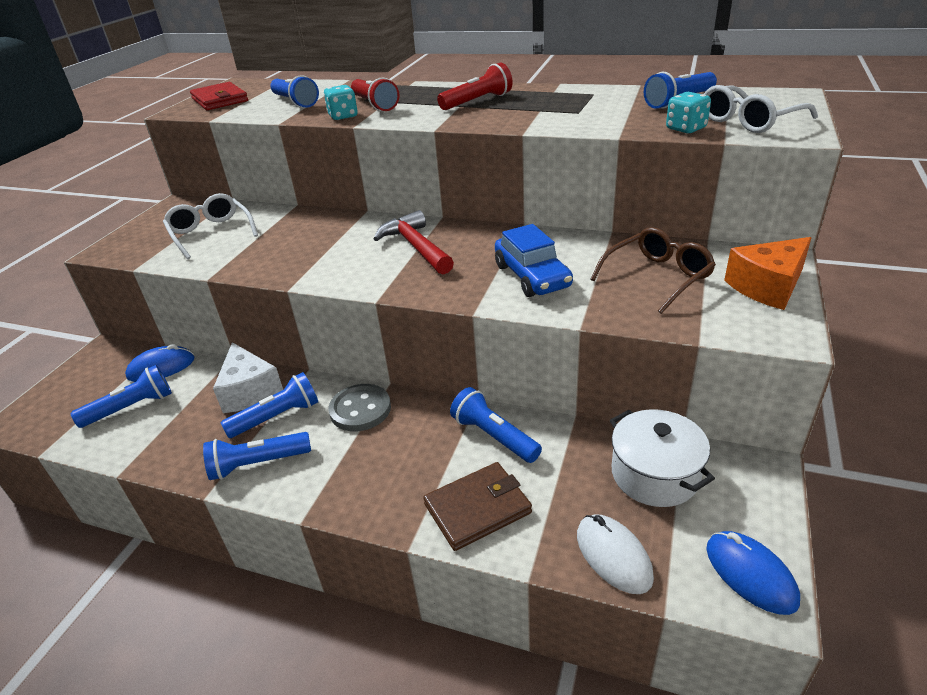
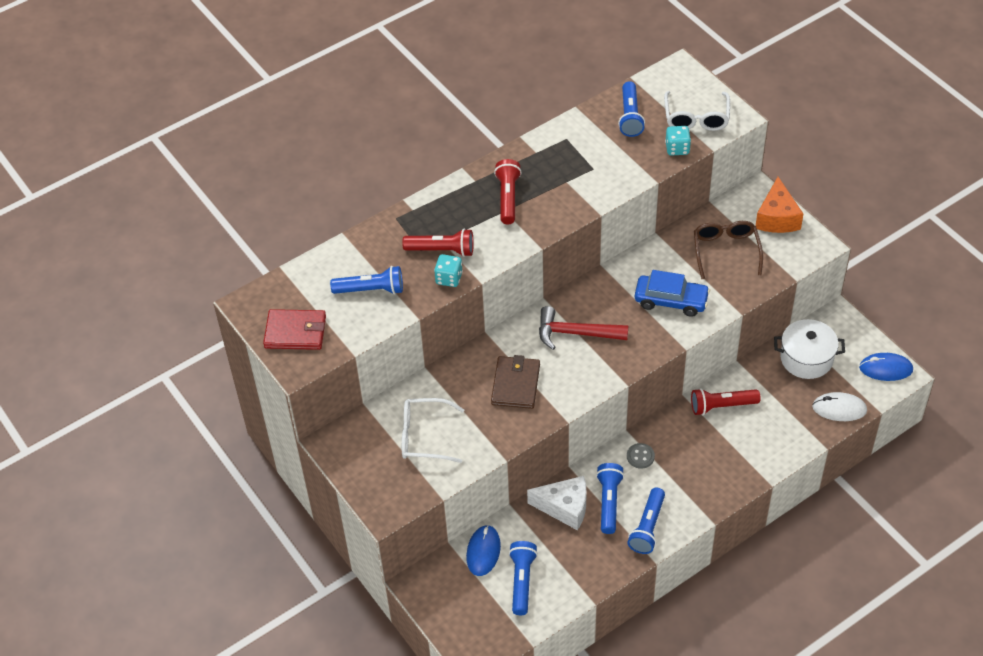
camera: 55 degrees left, 15 degrees up
(360, 409) = (640, 456): grey button -> grey button, size x0.61
(477, 508) = (768, 443): brown wallet -> brown wallet (515, 384)
(494, 436) = (721, 406): blue flashlight -> red flashlight

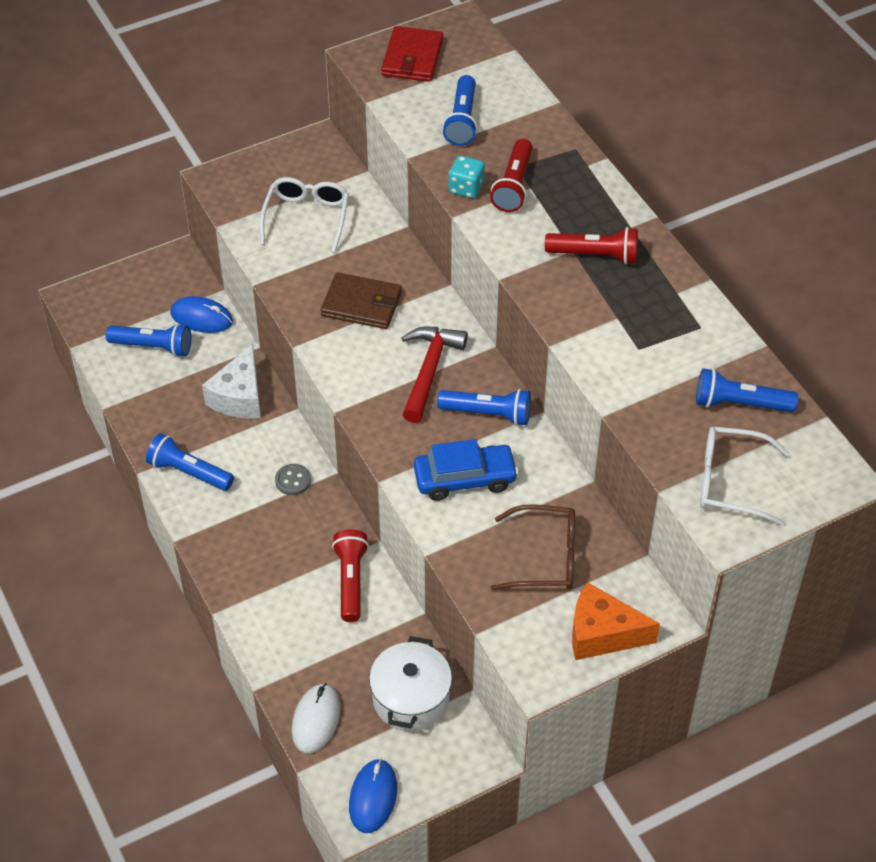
camera: 95 degrees right, 0 degrees up
(609, 502) = (235, 439): blue flashlight -> blue flashlight (488, 414)
(671, 301) = (465, 478): blue car -> blue car turned 120 degrees counterclockwise
(677, 148) = (667, 448): turquoise dice -> none

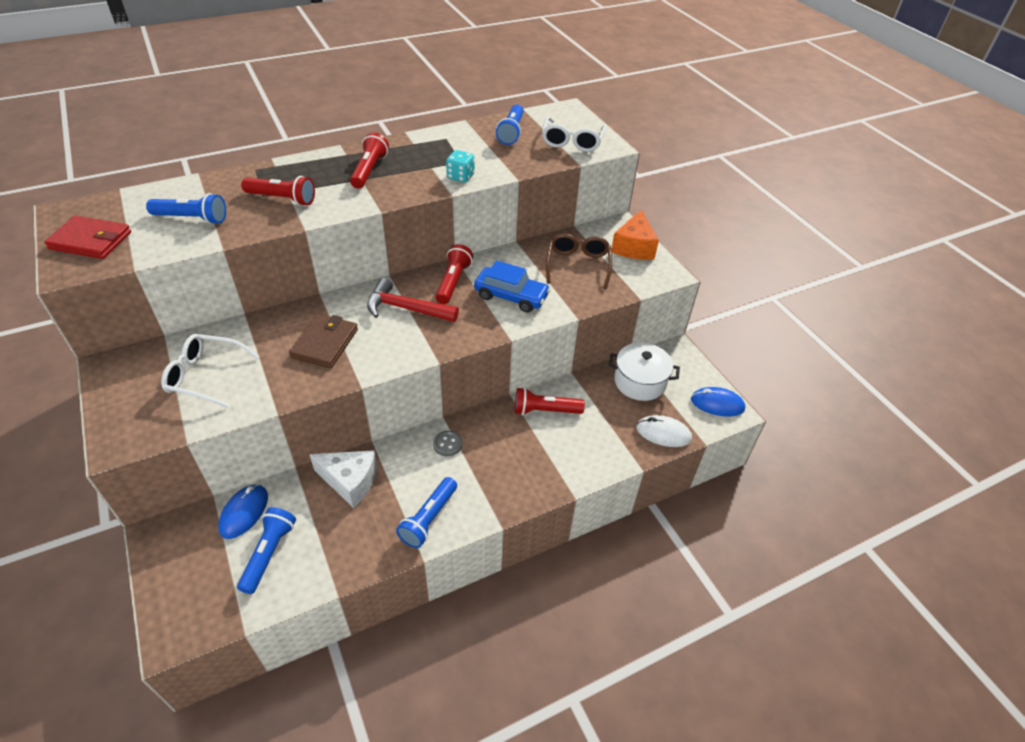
camera: 90 degrees left, 5 degrees down
(465, 478) = (511, 296): blue car -> blue car turned 120 degrees clockwise
(466, 188) = (275, 221): turquoise dice -> turquoise dice (460, 177)
(488, 414) = (453, 282): blue flashlight -> red flashlight

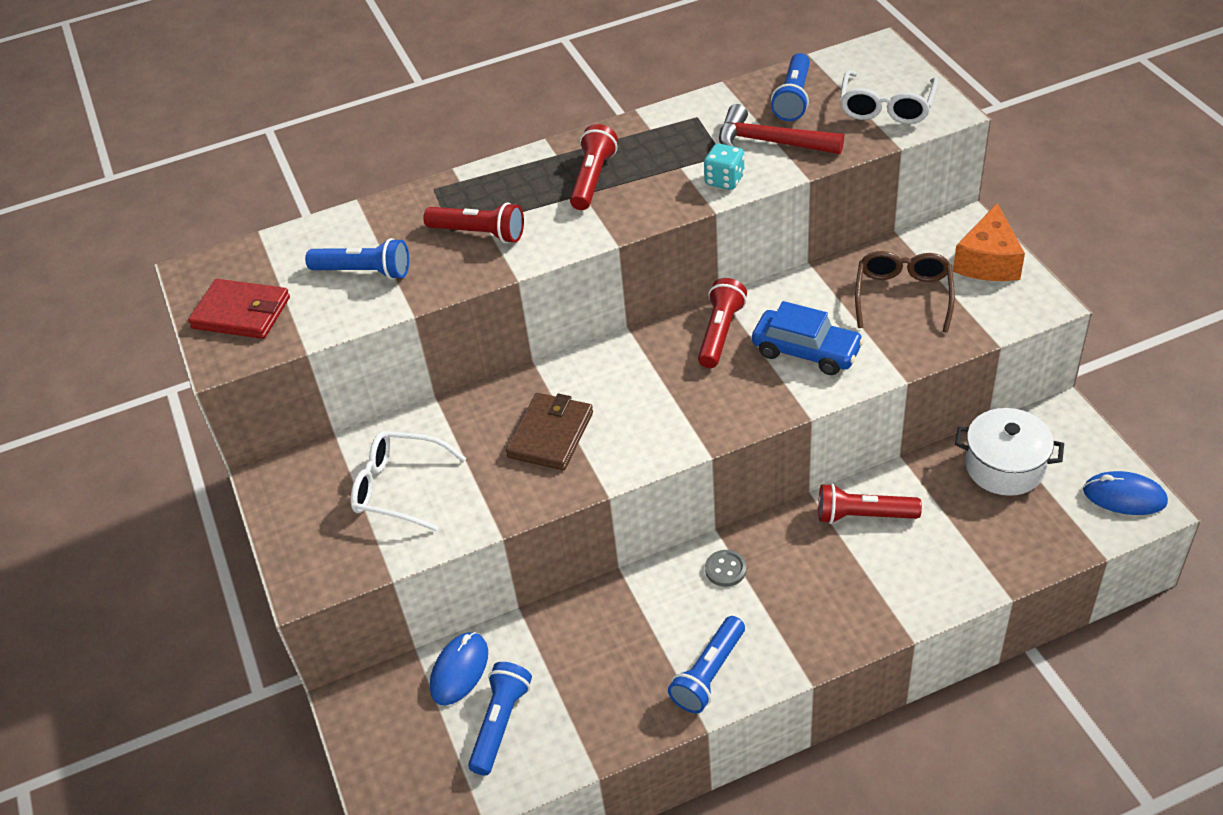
camera: 10 degrees right, 0 degrees up
(350, 481) = (595, 625): white cheese -> none
(406, 308) = (657, 377): red hammer -> red hammer (770, 142)
(663, 433) = (1041, 544): white mouse -> none

